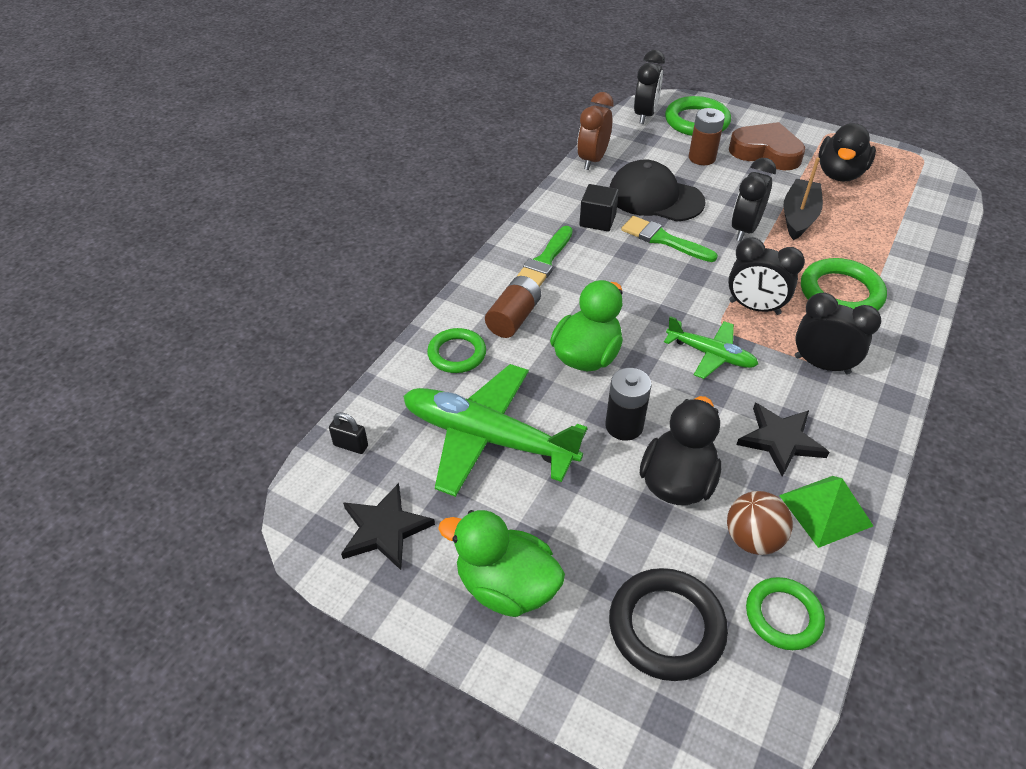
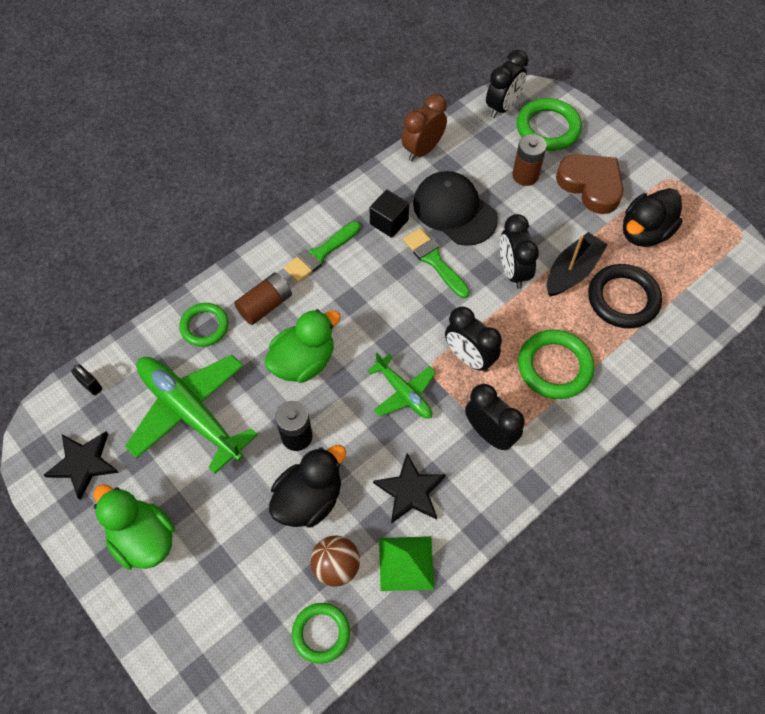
camera: 20 degrees right, 15 degrees up
(666, 627) = (235, 610): black ring -> black ring (623, 299)
(744, 229) = (513, 271): black clock -> black clock turned 60 degrees counterclockwise

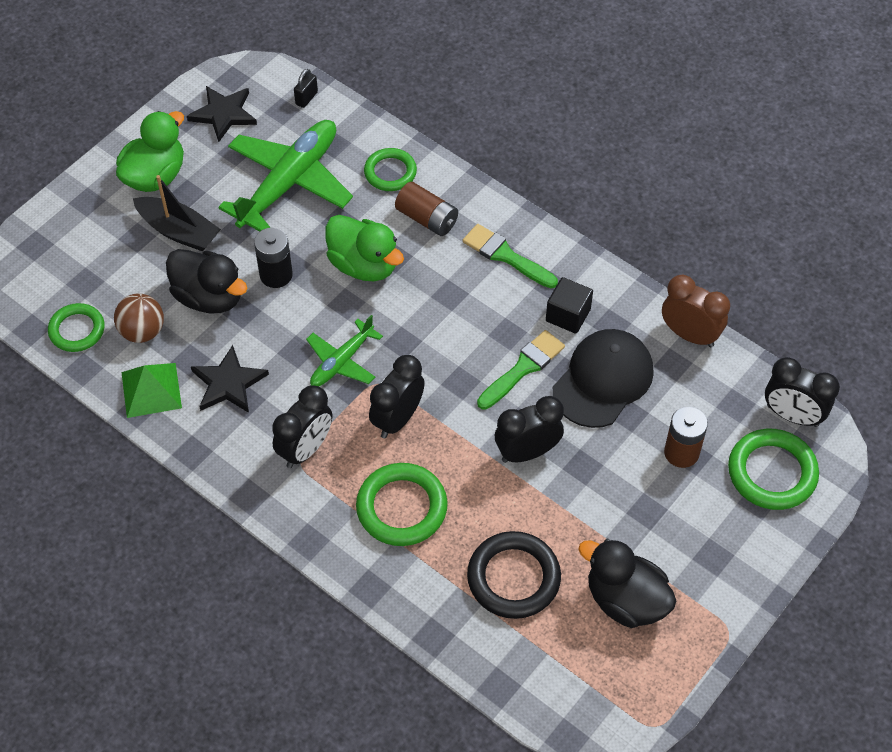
camera: 80 degrees right, 5 degrees down
(572, 271) = (542, 517): black boat -> black boat (178, 231)
(591, 185) = (687, 531): brown heart -> none

